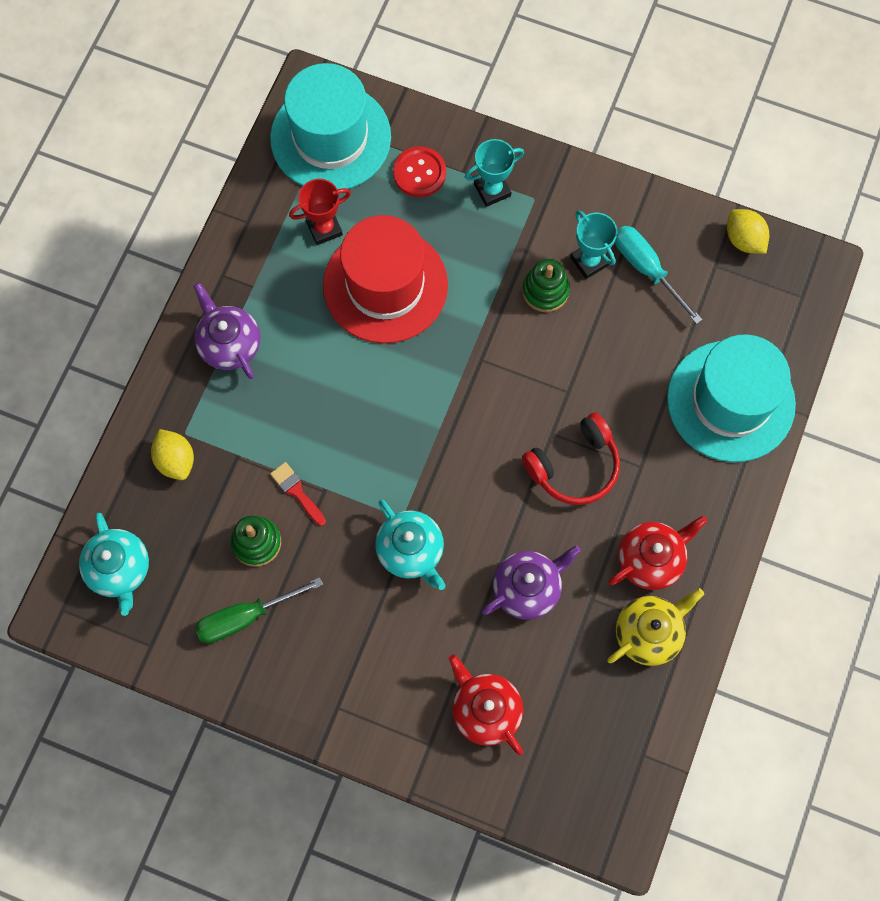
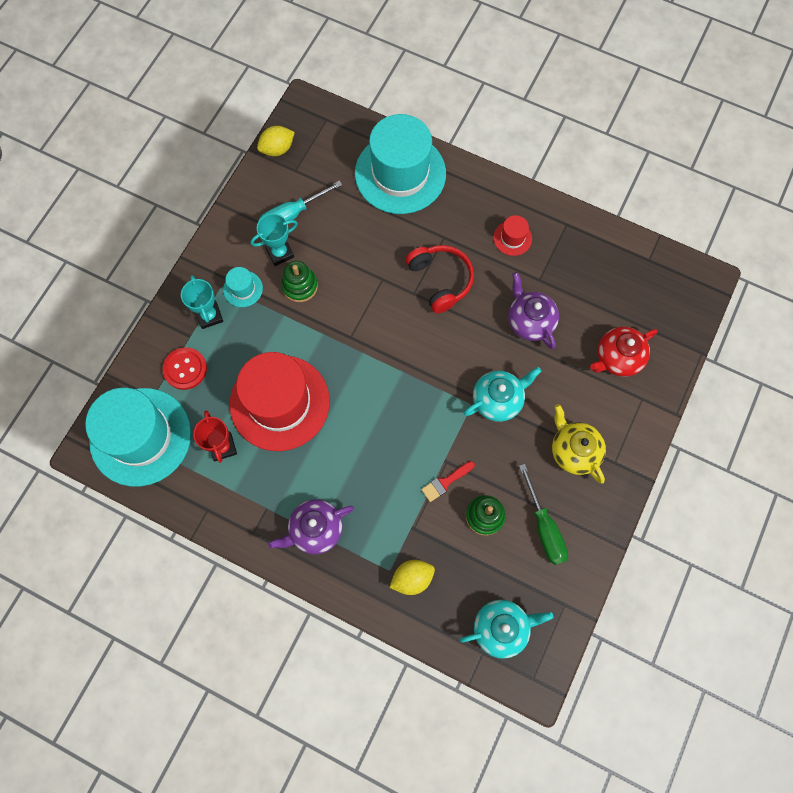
camera: 85 degrees left, 0 degrees up
(533, 223) = (243, 289): none -> turquoise hat
(649, 633) = (565, 245): yellow teapot -> yellow teapot (573, 451)
(651, 559) = (512, 238): red teapot -> red hat

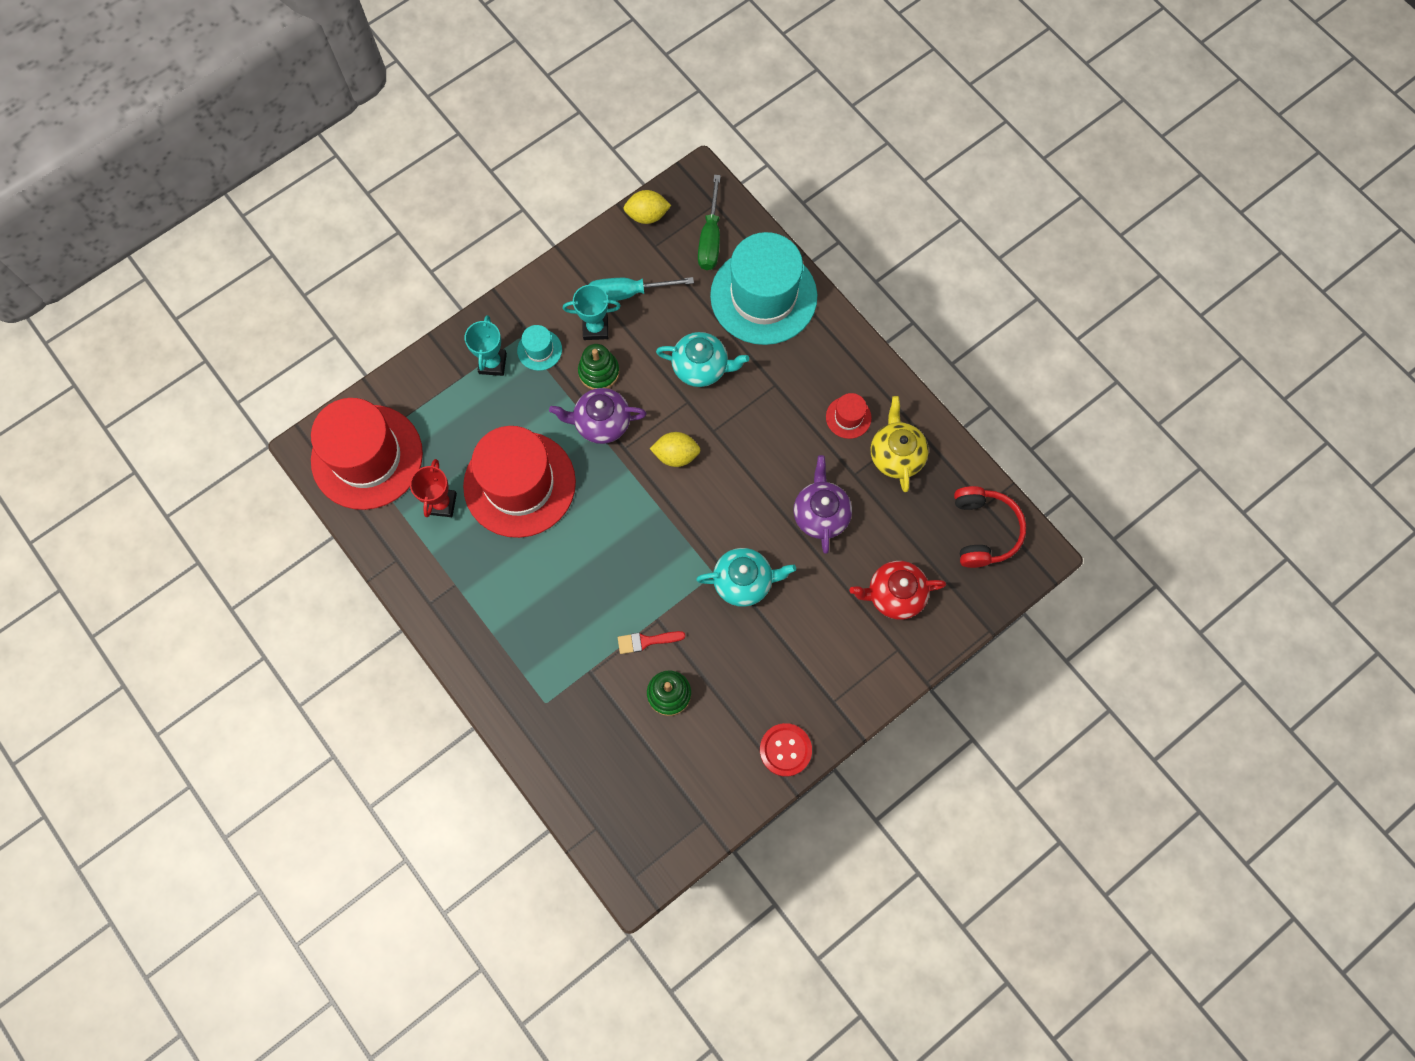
camera: 25 degrees right, 0 degrees up
(140, 436) = (367, 457): turquoise hat -> red hat
(185, 369) = (442, 408): red button -> red button (785, 750)
(315, 529) = (492, 628): purple teapot -> purple teapot (601, 423)
(412, 578) = (564, 721): yellow lemon -> yellow lemon (676, 455)
(440, 280) = (748, 429): red headphones -> red headphones (984, 531)
(501, 628) = (628, 813): turquoise teapot -> turquoise teapot (701, 367)
(544, 527) = (724, 734): green screwdriver -> green screwdriver (710, 238)
(573, 451) = (796, 670): yellow teapot -> yellow teapot (896, 455)

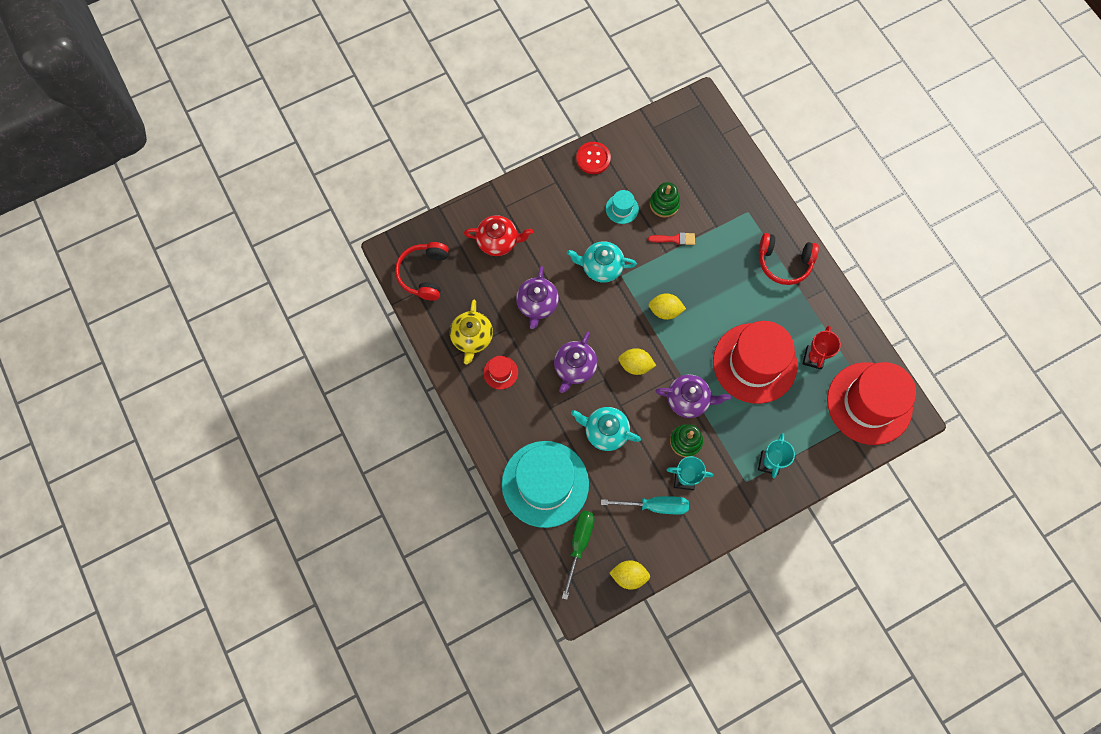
camera: 170 degrees left, 0 degrees up
(488, 632) = (784, 263): none -> red headphones
(539, 350) = (731, 468): turquoise hat -> turquoise hat (622, 209)
(647, 534) = (665, 311): none -> yellow lemon
(754, 439) = (574, 368): none -> purple teapot

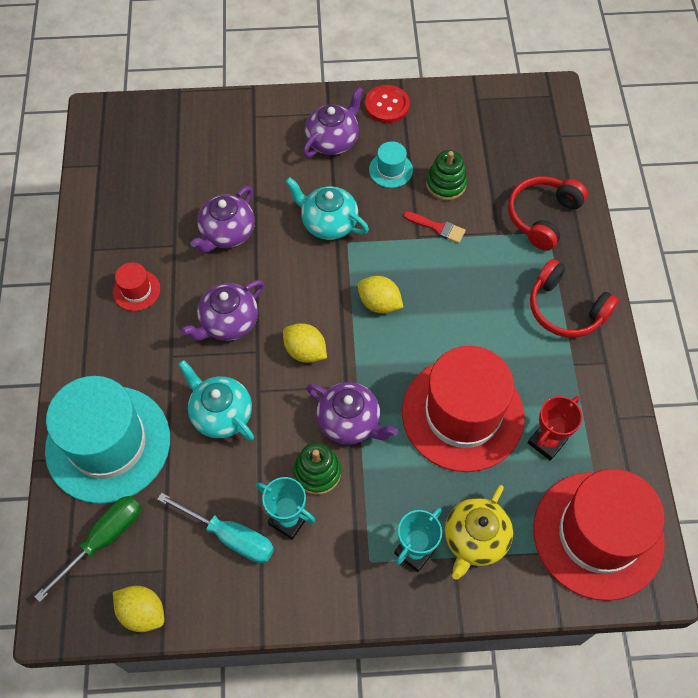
camera: 25 degrees right, 10 degrees down
(424, 274) = (118, 150): red headphones -> red headphones (542, 216)
(472, 338) = (128, 239): yellow teapot -> yellow teapot (475, 539)
(498, 241) = (223, 149): red teapot -> none
(570, 202) = (333, 140): none -> purple teapot

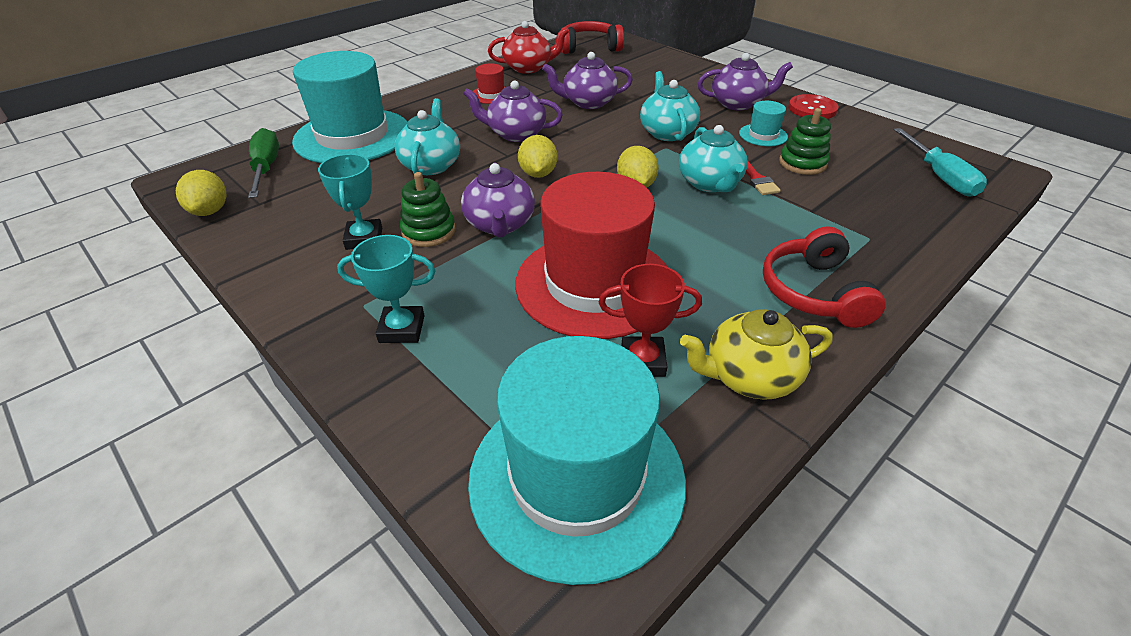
camera: 50 degrees right, 20 degrees down
(103, 539) = (266, 168): green screwdriver -> green screwdriver turned 105 degrees counterclockwise
(111, 224) = (528, 68): none -> red teapot
(230, 536) = (319, 218): turquoise screwdriver -> turquoise screwdriver (939, 177)
(418, 258) = (710, 183): none -> turquoise teapot
(475, 539) = (458, 366): yellow teapot -> yellow teapot (749, 377)
(542, 216) = (878, 226): red headphones -> red headphones (589, 47)
(598, 535) = (577, 478): red hat -> turquoise hat

